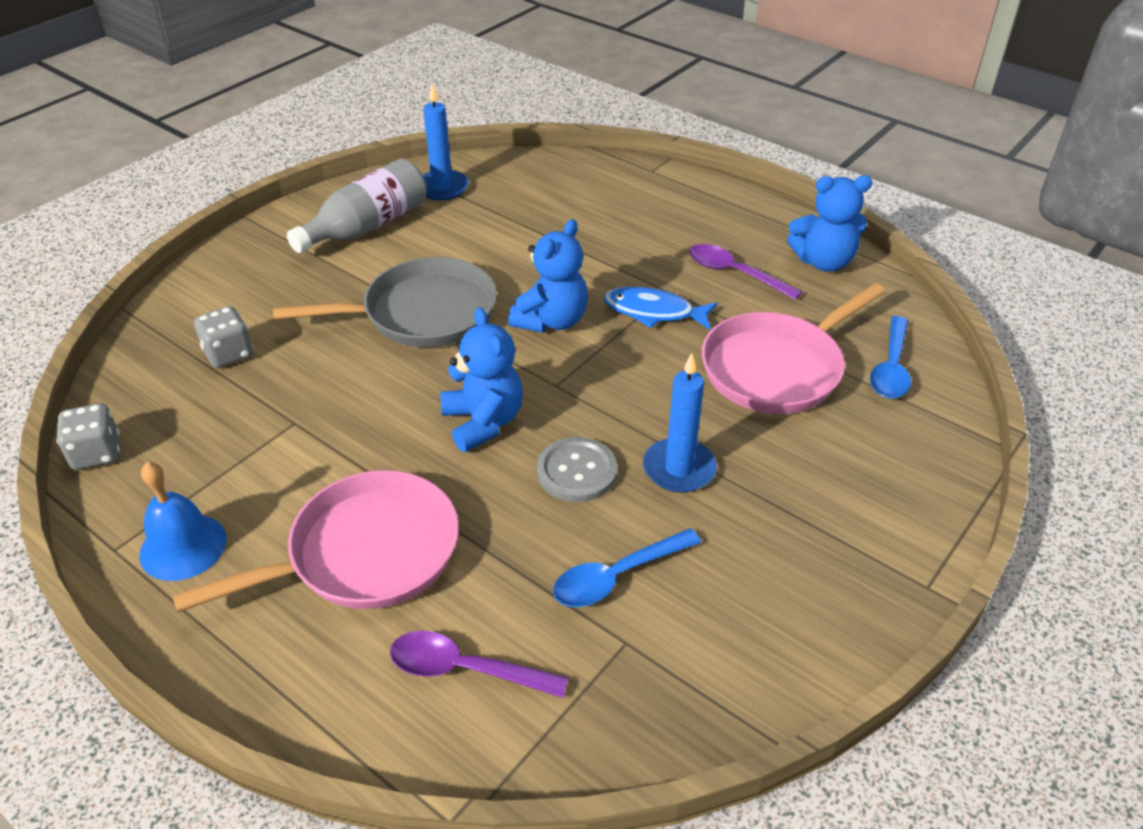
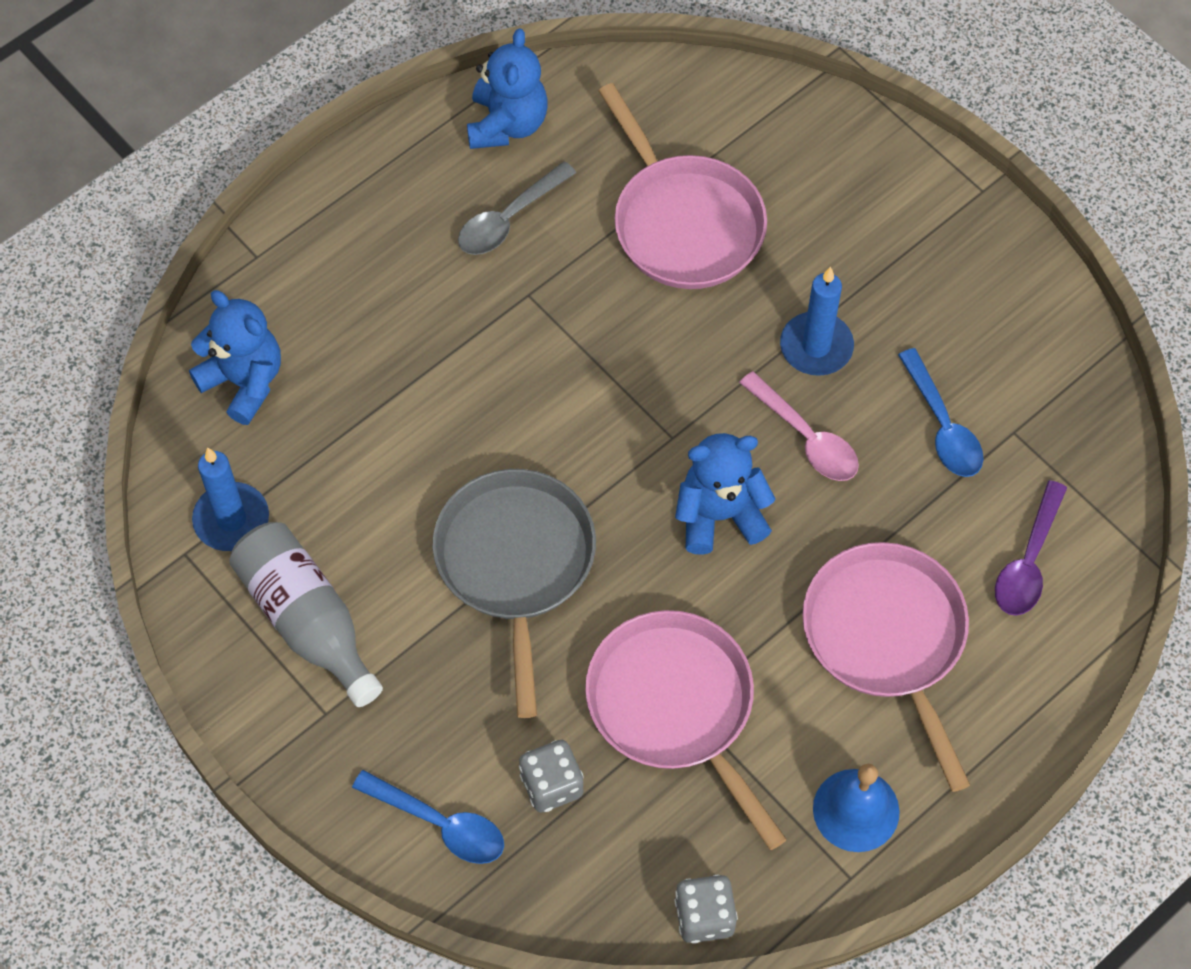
camera: 80 degrees left, 20 degrees up
(294, 415) = (676, 707): none -> pink pan
(551, 321) = (559, 425): blue teddy bear -> blue teddy bear (244, 382)
(576, 471) = (806, 437): grey button -> pink spoon
(654, 312) = (565, 317): blue fish -> none
(734, 273) = (509, 219): purple spoon -> grey spoon
(891, 368) = (703, 121): blue spoon -> blue spoon (440, 824)

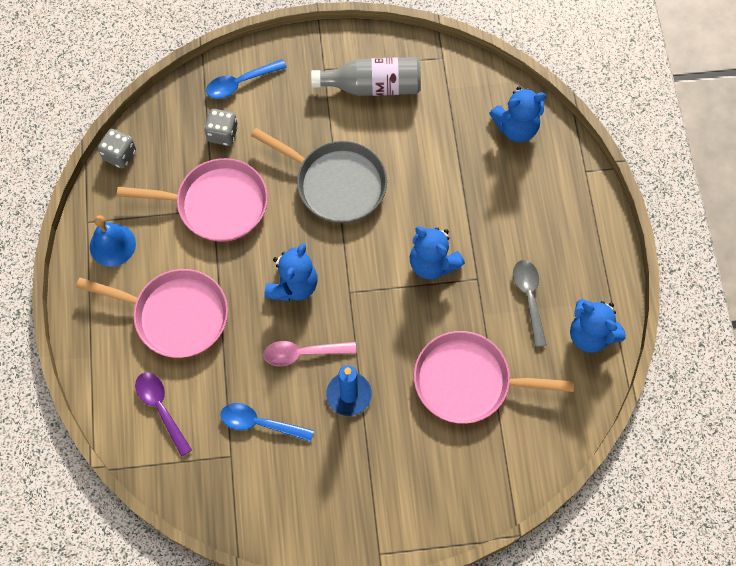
camera: 125 degrees right, 5 degrees up
(231, 519) = (446, 84): blue candle -> none
(547, 361) = (432, 263): none -> blue teddy bear

